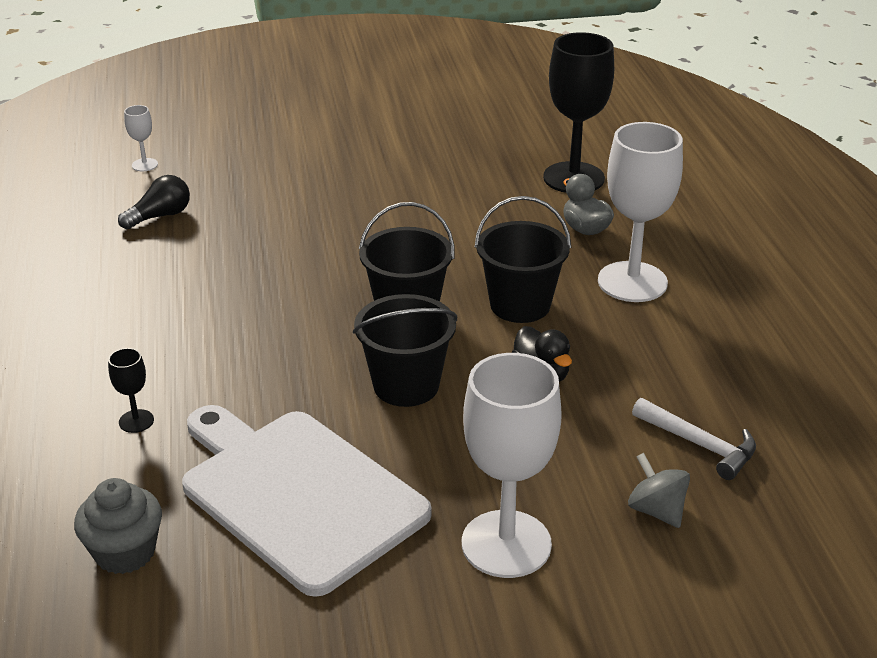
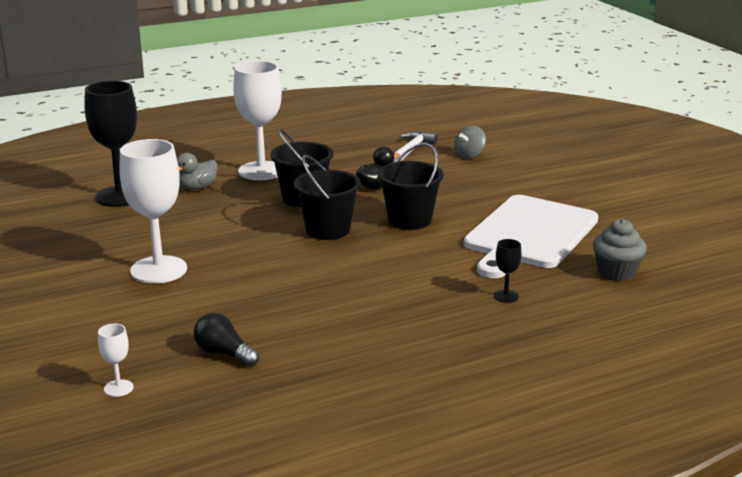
camera: 105 degrees left, 10 degrees down
(506, 544) = (520, 182): white goblet -> white goblet (158, 270)

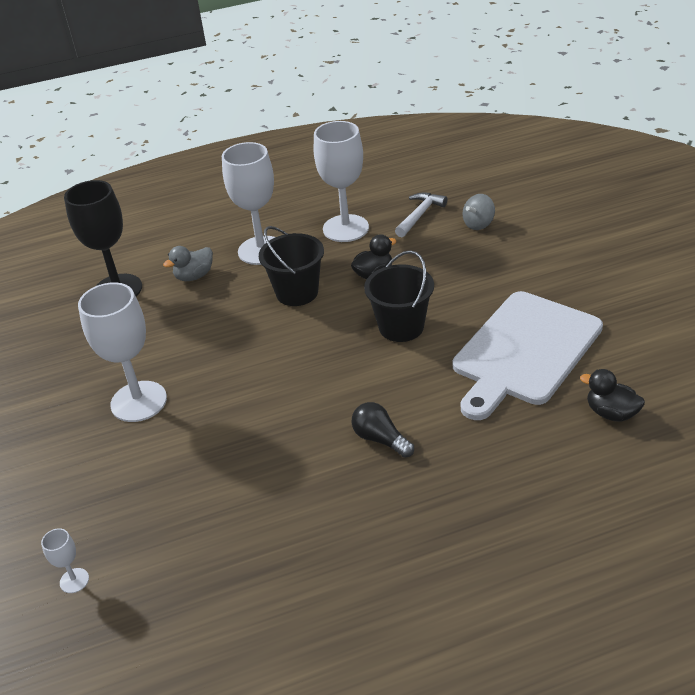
camera: 10 degrees right, 15 degrees up
(224, 353) = (184, 531): black light bulb -> black light bulb (380, 439)
(328, 230) = (315, 342): black bucket -> none
(342, 157) = (345, 228): none -> white goblet
(506, 296) = (485, 449): black goblet -> none
(616, 272) = (611, 413): grey cupcake -> black duck

